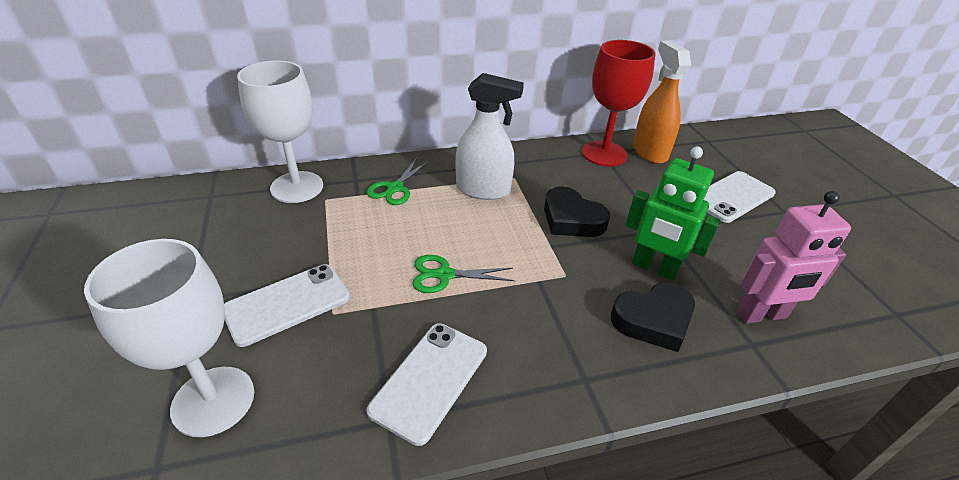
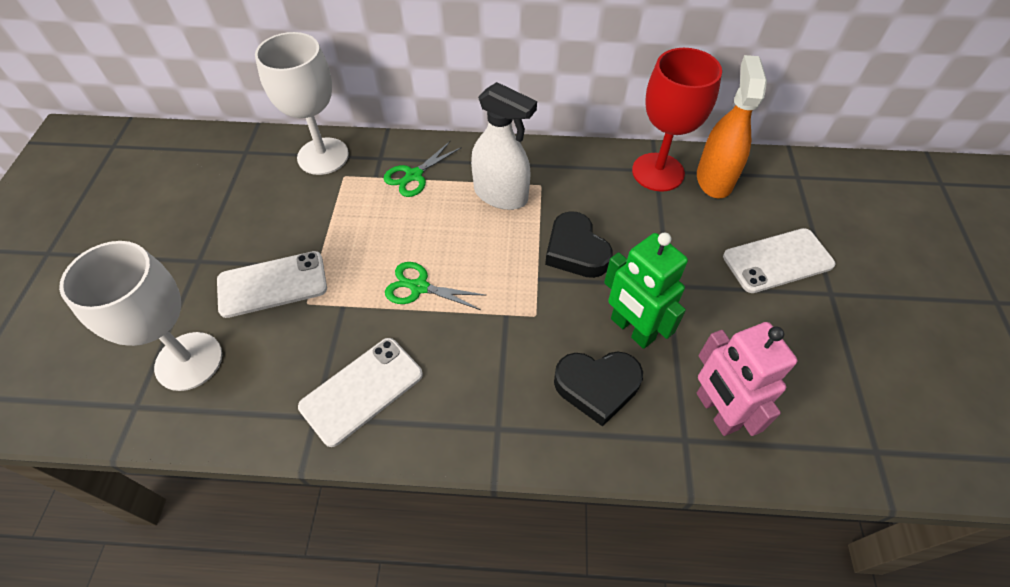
camera: 20 degrees right, 15 degrees up
(761, 315) = (716, 411): pink robot -> pink robot turned 60 degrees clockwise

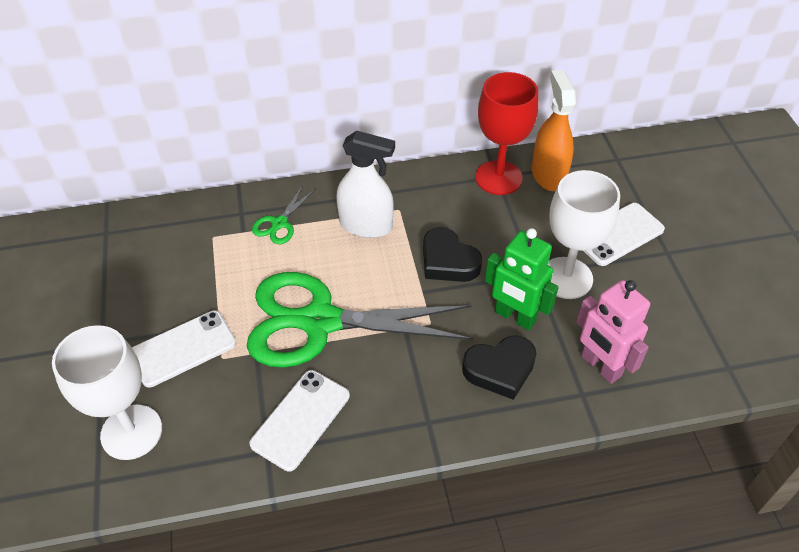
camera: 15 degrees left, 5 degrees down
(323, 156) = (185, 222): white goblet -> white goblet (566, 278)
(419, 287) = (320, 322): green scissors -> green scissors, size x2.43

